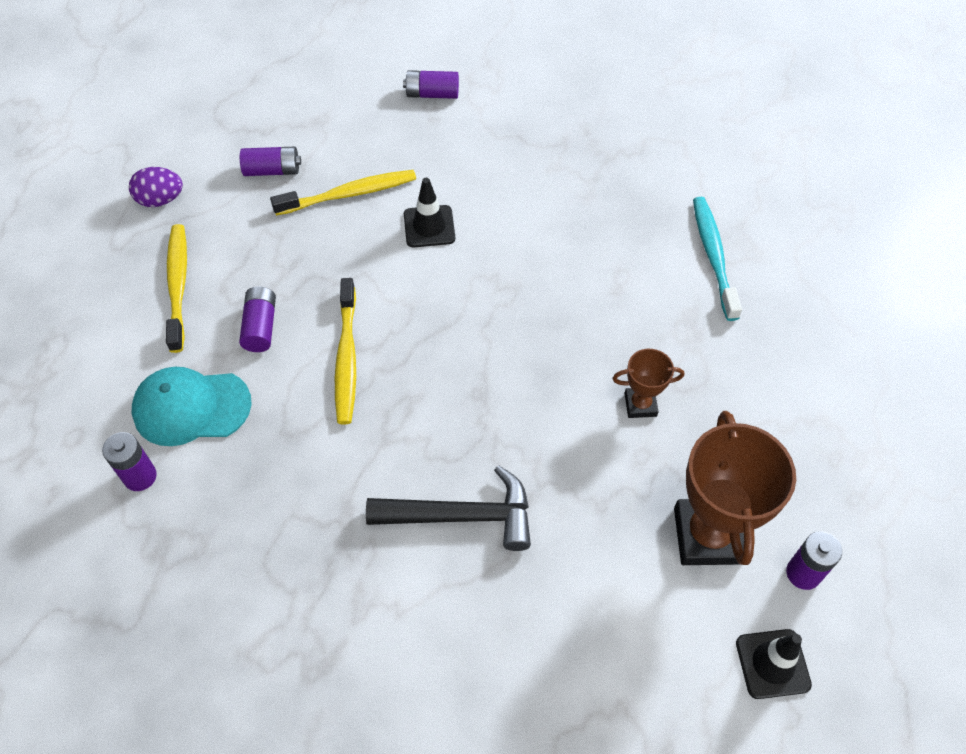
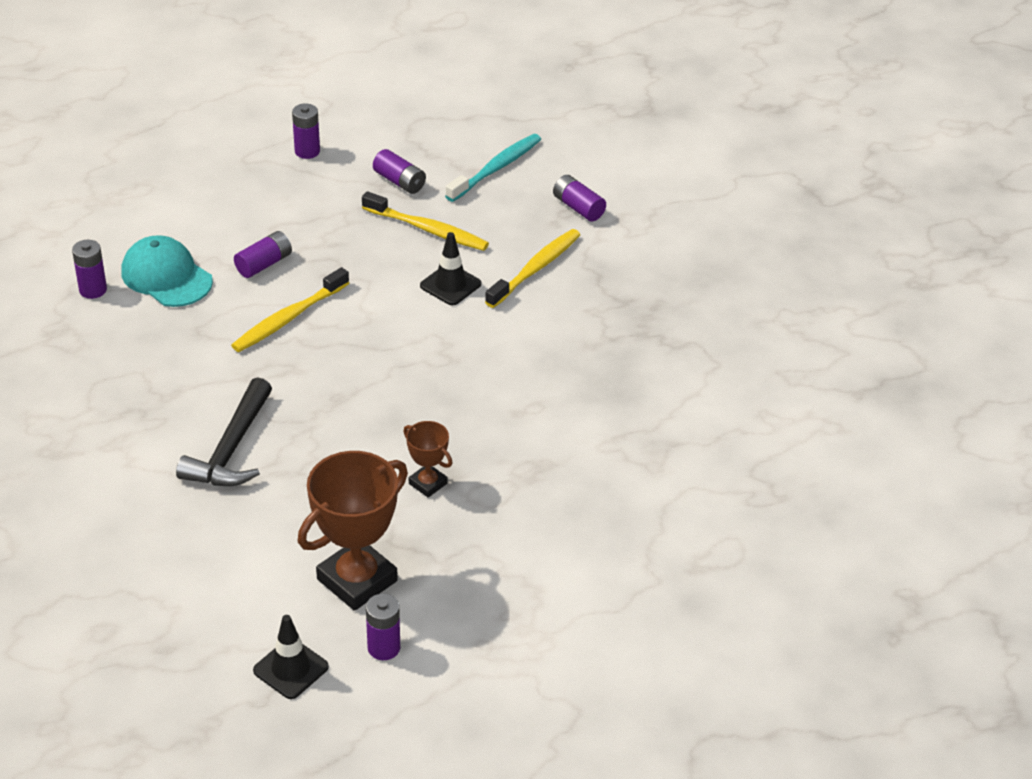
camera: 45 degrees right, 15 degrees down
(161, 200) = (307, 151): purple egg -> purple battery
(178, 285) = (250, 207): yellow toothbrush -> yellow toothbrush (535, 269)
(462, 516) = (231, 449): black hammer -> black hammer turned 60 degrees clockwise
(713, 256) = (620, 445): turquoise toothbrush -> turquoise toothbrush (496, 168)

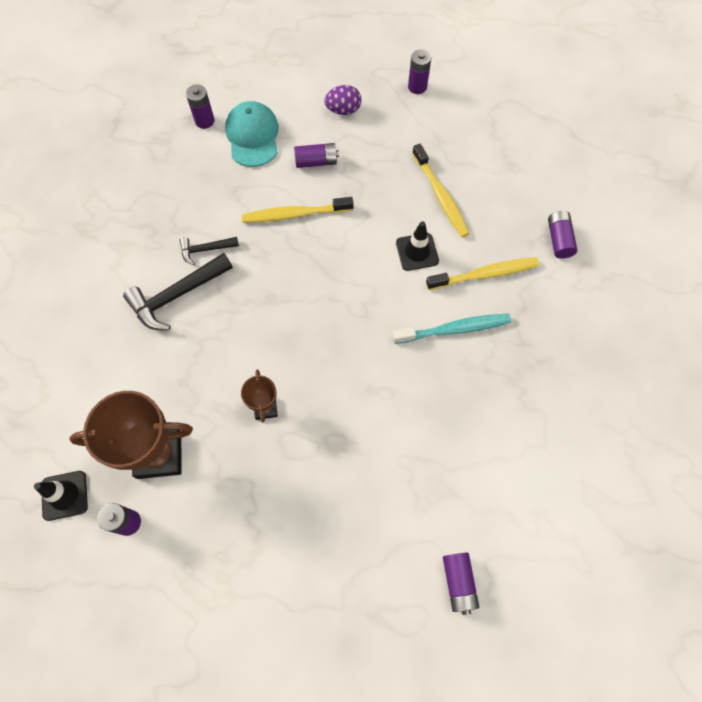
camera: 40 degrees right, 25 degrees up
(220, 396) = (205, 249): none -> black hammer
(246, 207) = (343, 110): none -> purple egg
(399, 181) = (455, 145): purple battery -> purple battery (458, 582)
(496, 168) = (529, 172): turquoise toothbrush -> turquoise toothbrush (454, 329)

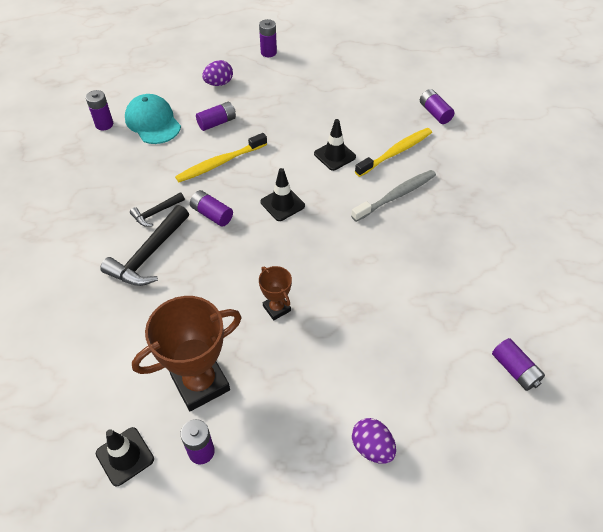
camera: 25 degrees left, 15 degrees down
(257, 274) = (212, 214): none -> purple battery
(276, 593) = (372, 447): none -> purple egg
(332, 290) = (282, 204): none -> black traffic cone
(440, 196) = (330, 114): yellow toothbrush -> none
(454, 329) = (396, 196): turquoise toothbrush -> grey toothbrush

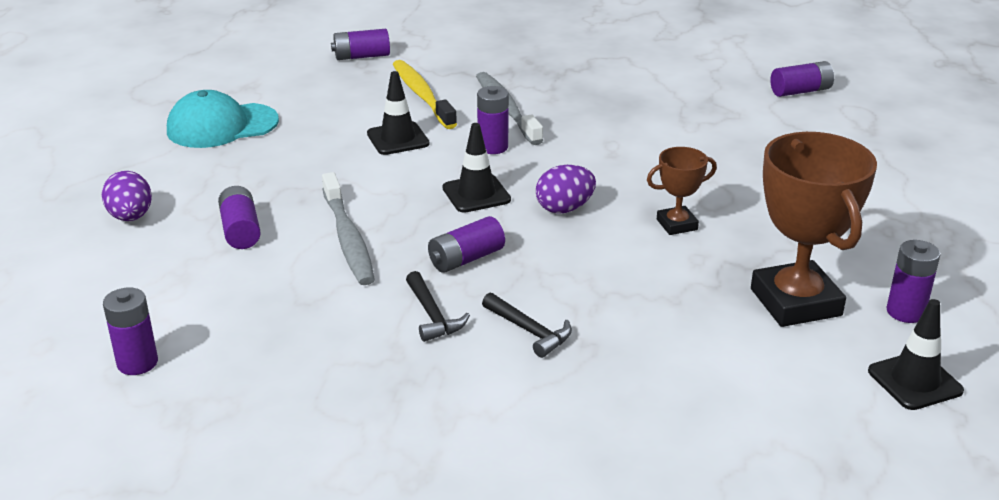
camera: 75 degrees left, 20 degrees down
(148, 255) = (530, 331): black hammer -> black hammer, size x0.55
(153, 122) = (181, 300): turquoise cap -> turquoise cap (222, 126)
(220, 163) = (348, 238): yellow toothbrush -> grey toothbrush
(268, 52) = (90, 158): purple battery -> purple battery (492, 147)
(372, 447) = (897, 189): purple egg -> purple egg (564, 208)

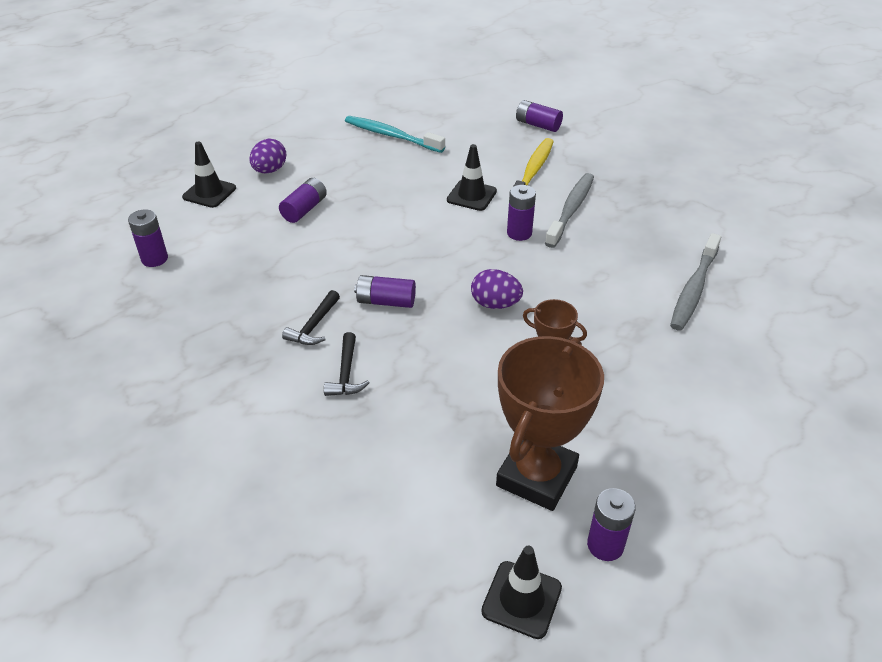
camera: 45 degrees right, 10 degrees up
(222, 126) = (391, 136): turquoise cap -> turquoise toothbrush
(348, 238) = (346, 247): grey toothbrush -> grey toothbrush (694, 289)
(476, 194) = (458, 261): black traffic cone -> black traffic cone (209, 193)
(800, 91) = (826, 315): purple battery -> none

